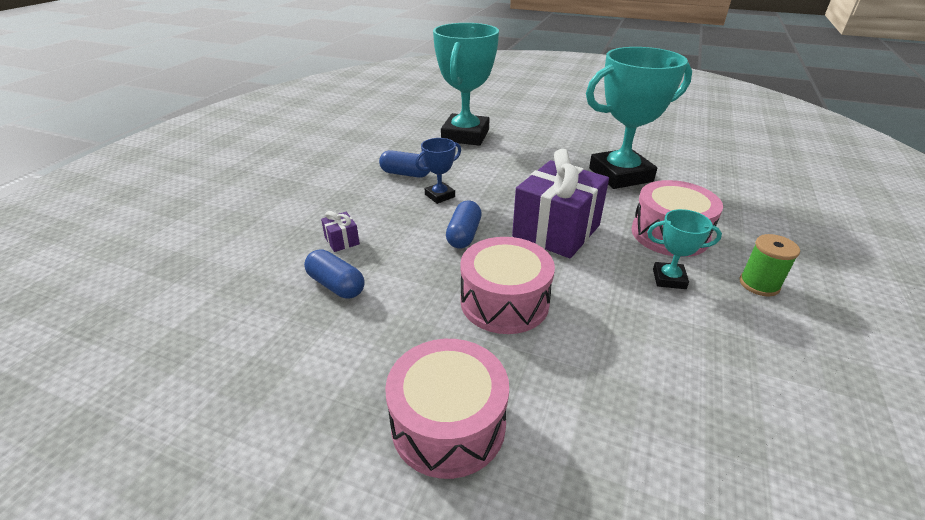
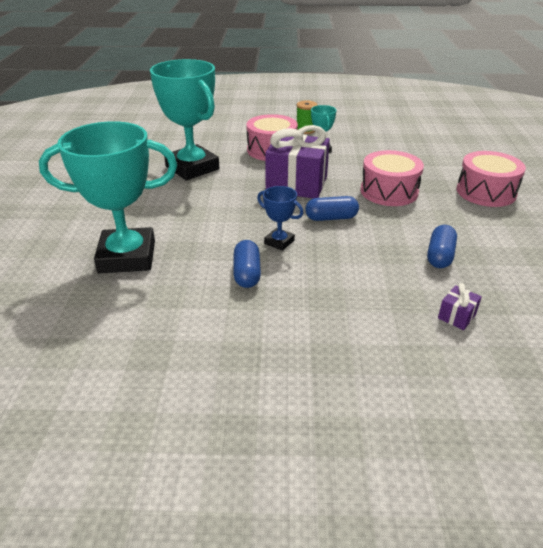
camera: 110 degrees left, 0 degrees up
(342, 241) = (389, 273): purple gift -> purple gift (456, 316)

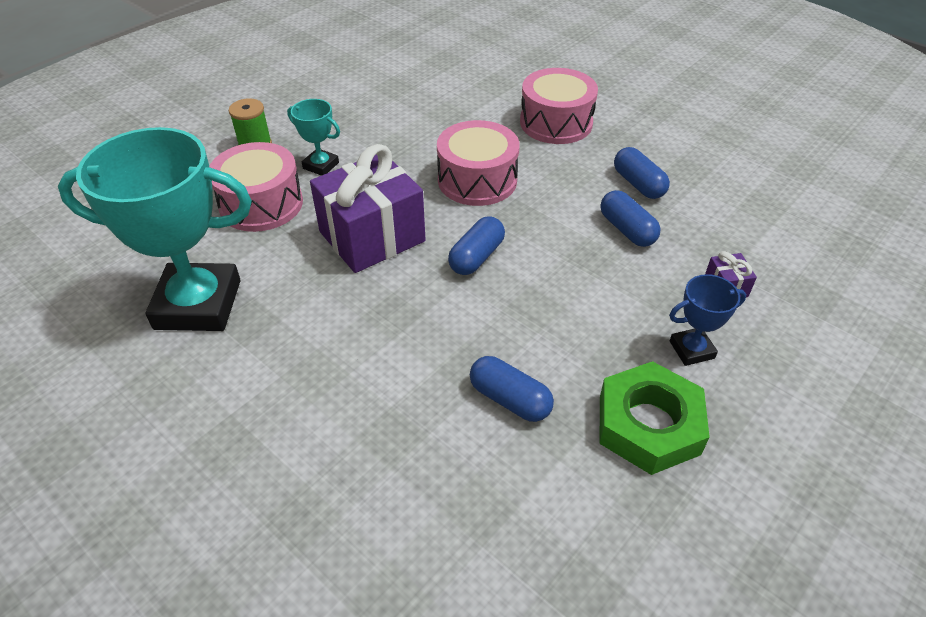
camera: 50 degrees left, 10 degrees up
(127, 257) = (345, 506): turquoise trophy -> none
(279, 242) = (476, 331): blue trophy -> blue trophy (691, 350)
(292, 331) = (648, 425): none -> green nut
(489, 243) = (638, 184): none -> blue capsule

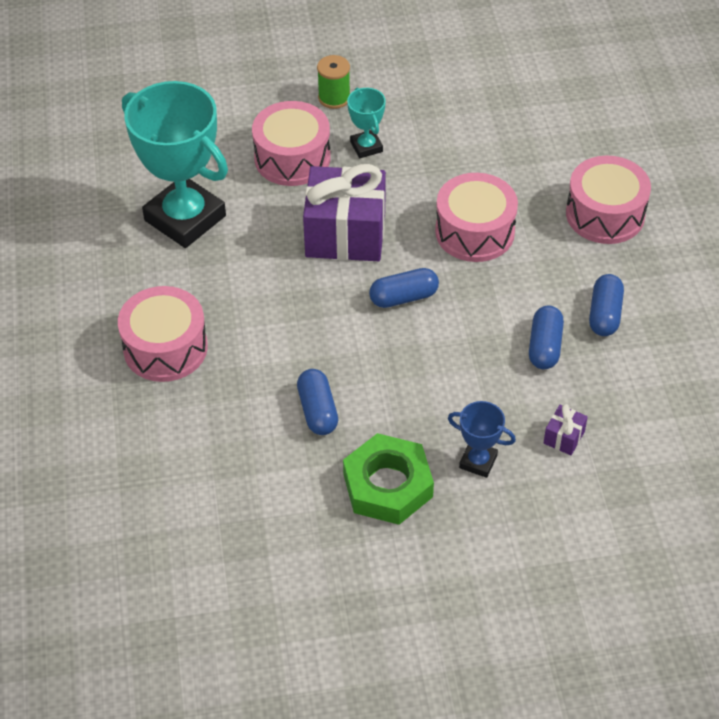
camera: 40 degrees right, 5 degrees up
(291, 440) = (165, 348): none -> pink drum

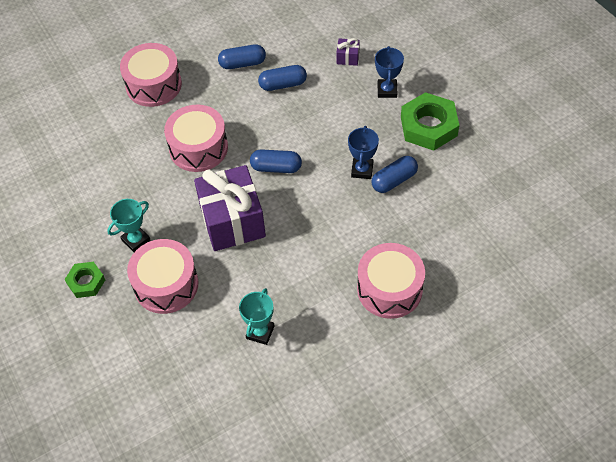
camera: 110 degrees left, 5 degrees up
(185, 218) = (260, 332): turquoise trophy -> turquoise trophy, size x0.45
(334, 98) = (86, 282): green spool -> green nut
(352, 383) = (362, 170): none -> blue trophy
(403, 297) = (276, 167): blue capsule -> blue capsule turned 45 degrees counterclockwise

